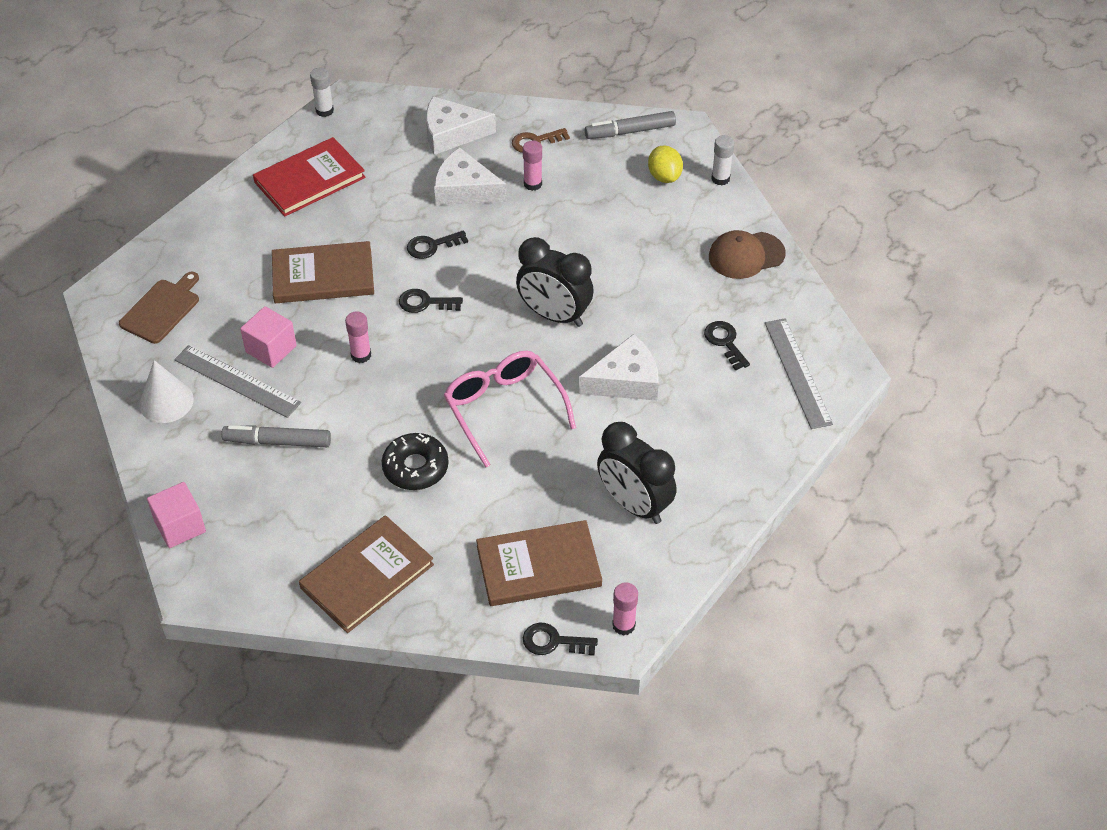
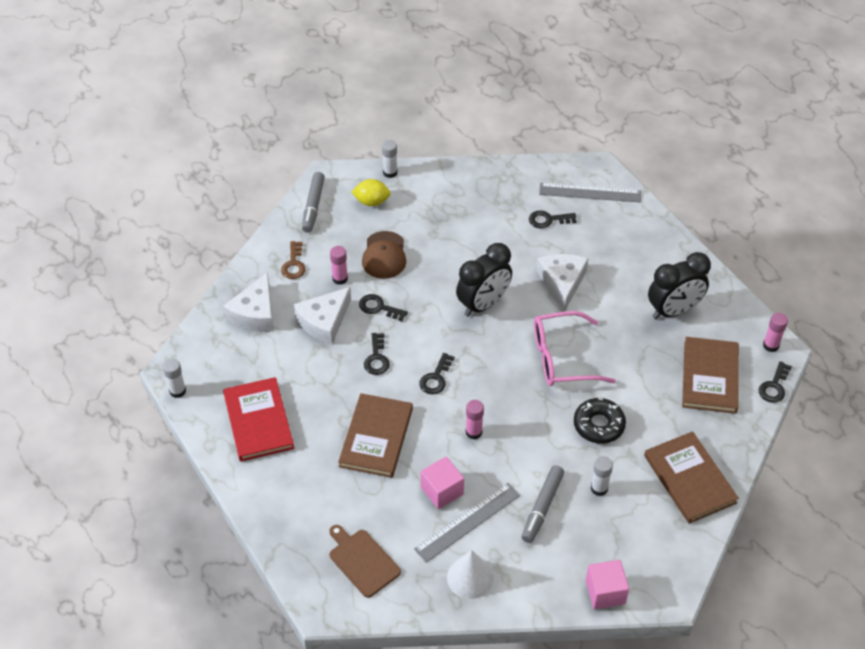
camera: 70 degrees left, 0 degrees up
(322, 488) = (599, 488): none -> white glue stick
(505, 227) = (379, 308): none -> black key
(746, 255) = (472, 183): brown cap -> brown cap (384, 255)

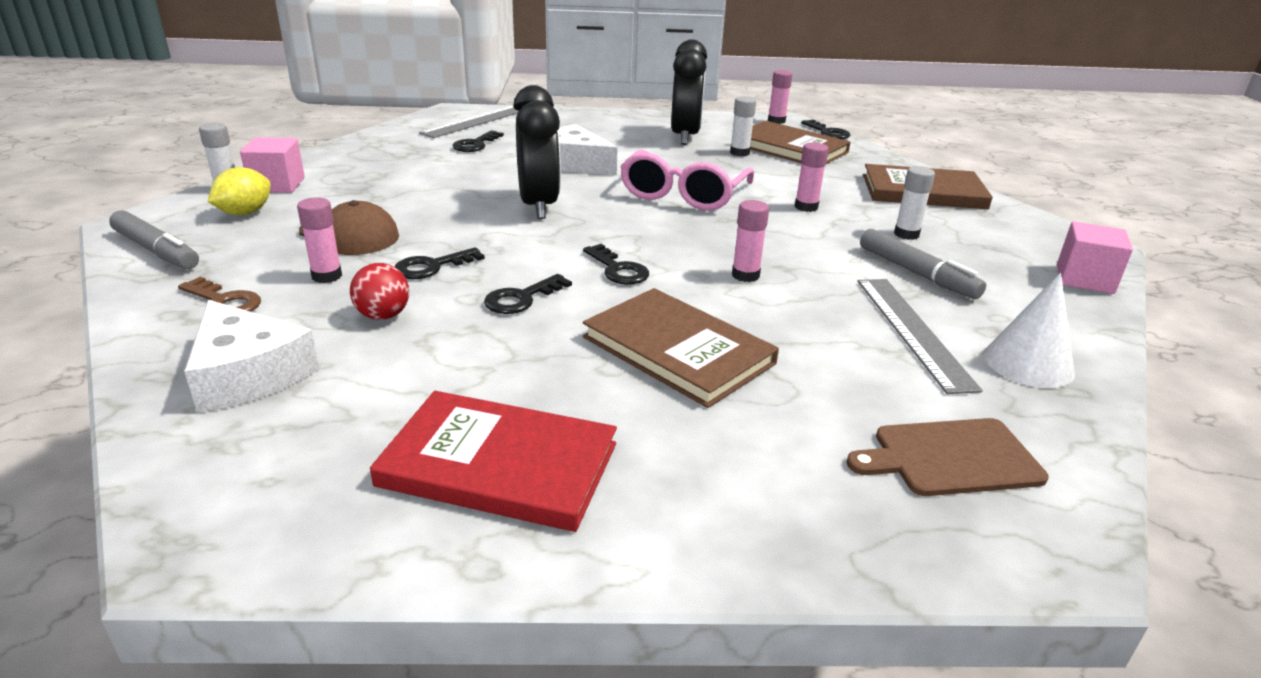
camera: 60 degrees left, 20 degrees down
(177, 391) = (261, 560): white glue stick -> white glue stick (739, 153)
(324, 321) = (383, 316): white cheese -> red ball
(377, 358) = (522, 298): black key -> black key turned 105 degrees clockwise
(442, 491) = (836, 331): pink cube -> pink cube (277, 185)
(598, 425) = (806, 207): black donut -> pink glue stick

